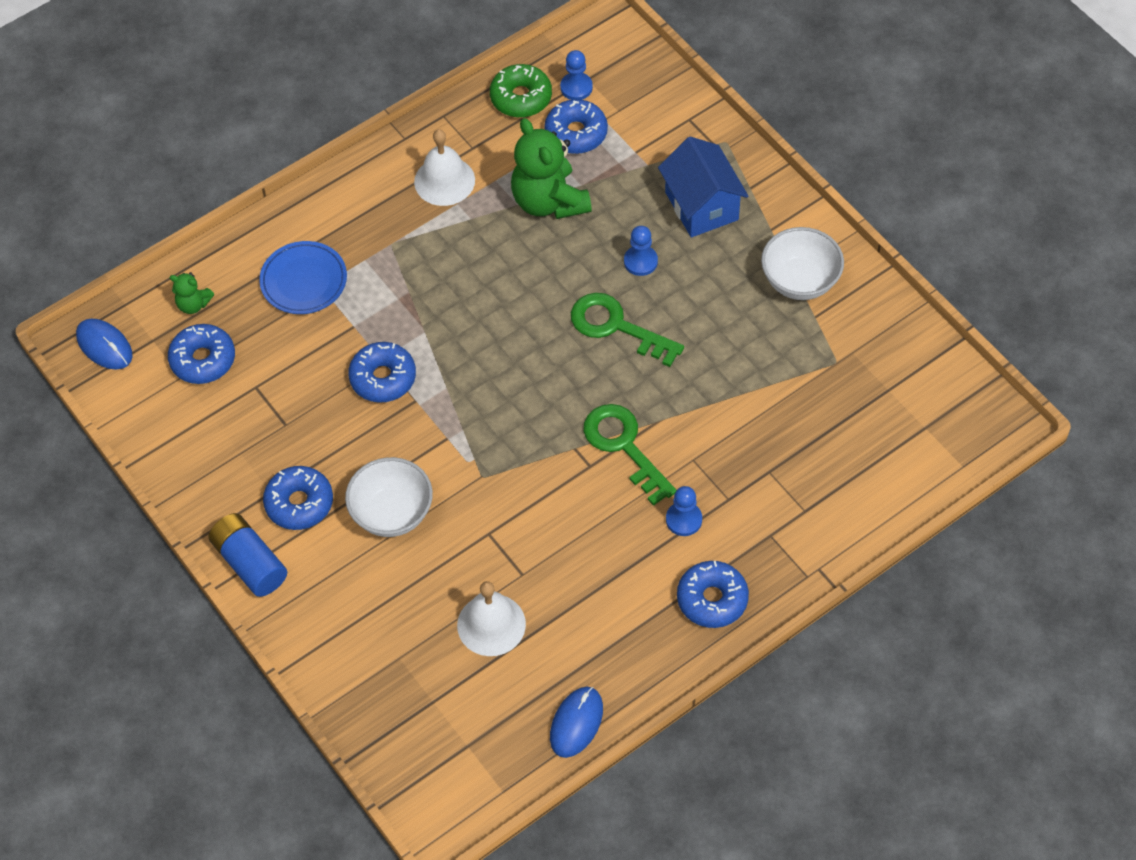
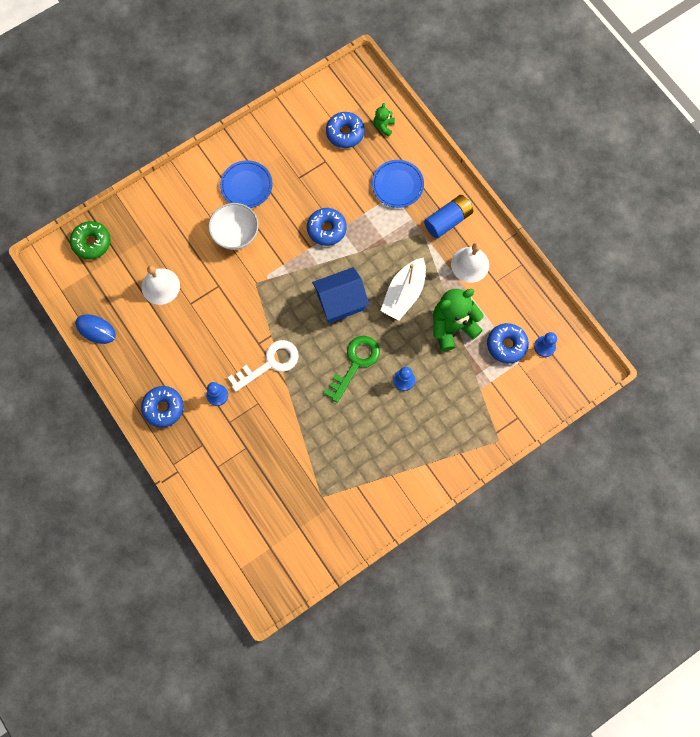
camera: 90 degrees right, 15 degrees up
(104, 346) = (357, 82): blue mouse -> none
(250, 563) = (211, 162): blue battery -> blue battery (448, 221)
(299, 503) = (246, 186): blue donut -> blue plate
(496, 266) = (404, 294): none -> white boat
(521, 97) = (536, 312): green donut -> green donut (92, 243)
(624, 446) = (270, 363): green key -> white key
(701, 206) = (446, 421): blue house -> blue house (340, 302)
(800, 281) = (384, 479): white bowl -> none

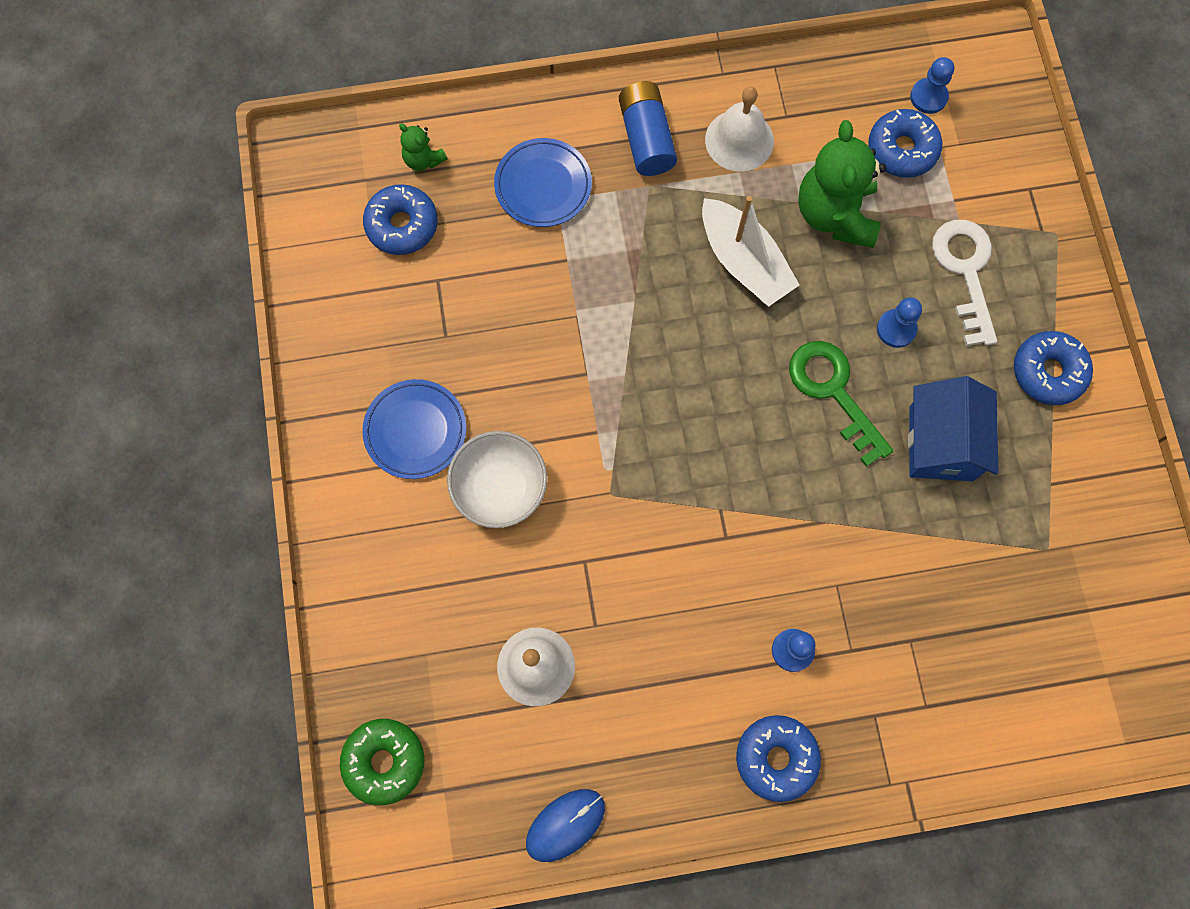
camera: 65 degrees left, 0 degrees up
(270, 363) = (772, 533): white key -> white key (965, 271)
(326, 229) = (567, 332): blue donut -> blue donut (1048, 372)
(340, 302) = (711, 368): blue house -> blue house (941, 443)

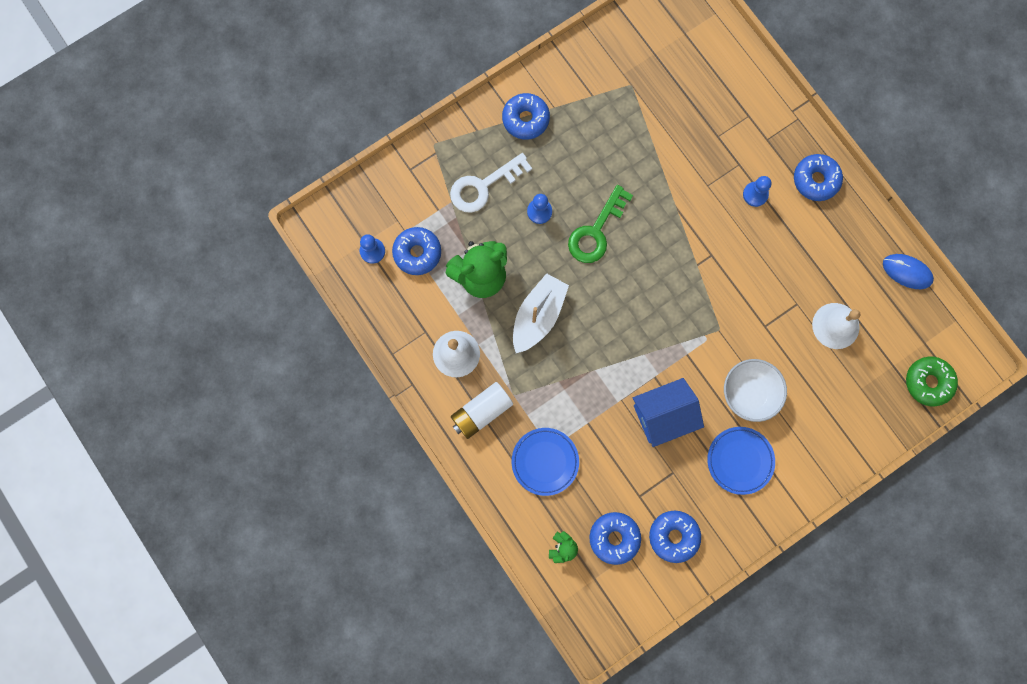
camera: 115 degrees left, 5 degrees up
(364, 298) = (673, 536): none -> blue donut
(646, 138) = (481, 412): blue battery -> white battery
(941, 443) = (598, 161): blue house -> blue house (663, 415)

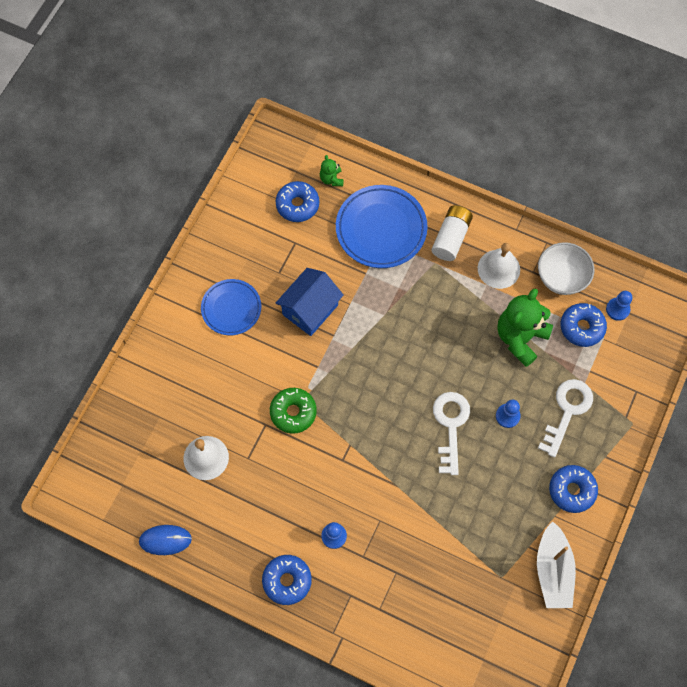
camera: 150 degrees right, 10 degrees down
(538, 316) = (454, 331): white boat -> white boat (553, 570)
(545, 461) = (381, 229): blue plate -> blue plate, size x1.56
(596, 231) = (450, 425): green key -> white key
(673, 536) = (253, 229): blue donut -> none
(748, 393) = (251, 363): white bowl -> white bowl (561, 278)
(928, 382) = (105, 452): green donut -> green donut (293, 412)

